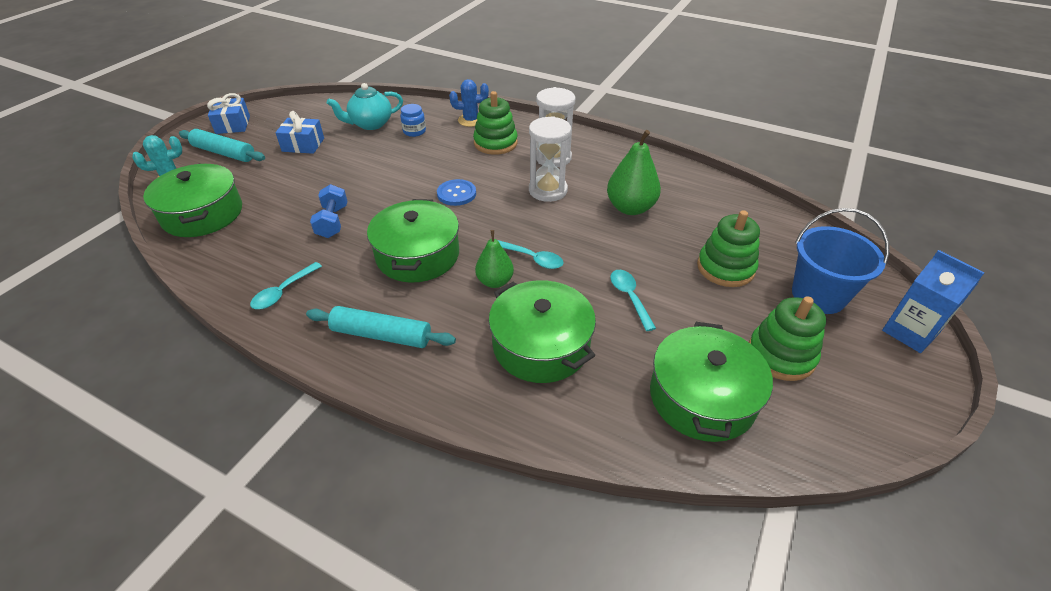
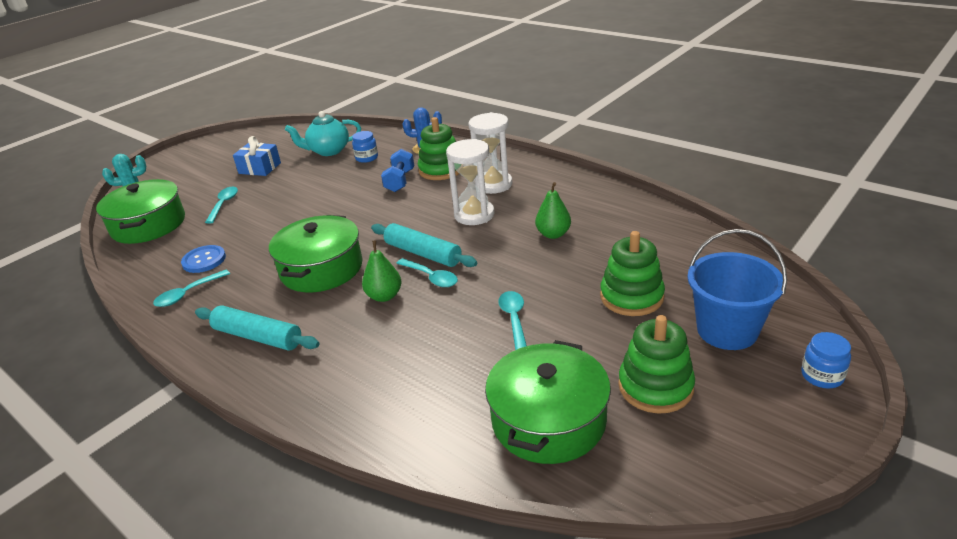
camera: 15 degrees right, 10 degrees down
(224, 153) = (188, 174): turquoise rolling pin -> turquoise rolling pin (423, 253)
(233, 125) = (206, 150): blue gift -> none
(280, 187) = (224, 204): none -> turquoise spoon
(332, 222) = (257, 236): blue dumbbell -> blue dumbbell (400, 181)
(456, 194) = (382, 215): blue button -> blue button (204, 260)
(541, 345) = (403, 357): green pot -> none
(630, 208) = (553, 234): green pear -> green pear, size x0.64
(909, 332) = (822, 376): blue carton -> blue jar

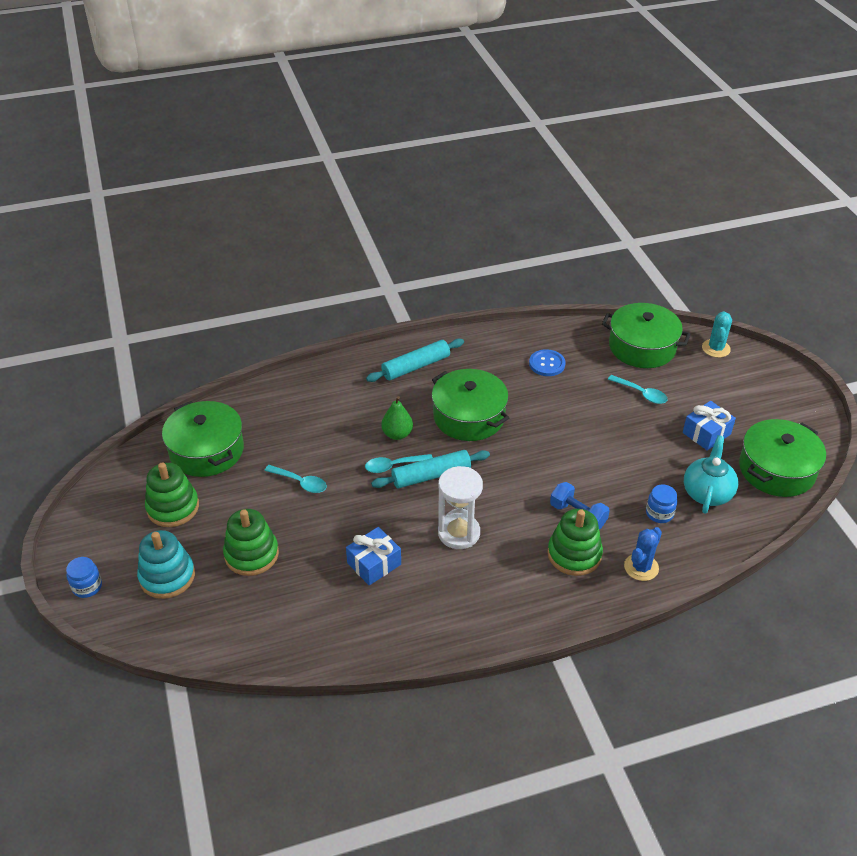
camera: 120 degrees right, 10 degrees up
(188, 294) = (504, 348): turquoise spoon -> none
(283, 139) = (776, 469): none -> green pot
(493, 184) = (502, 575): white hourglass -> none
(553, 234) = (374, 564): green pear -> blue gift
(727, 330) = (167, 576): blue bucket -> turquoise stacking toy

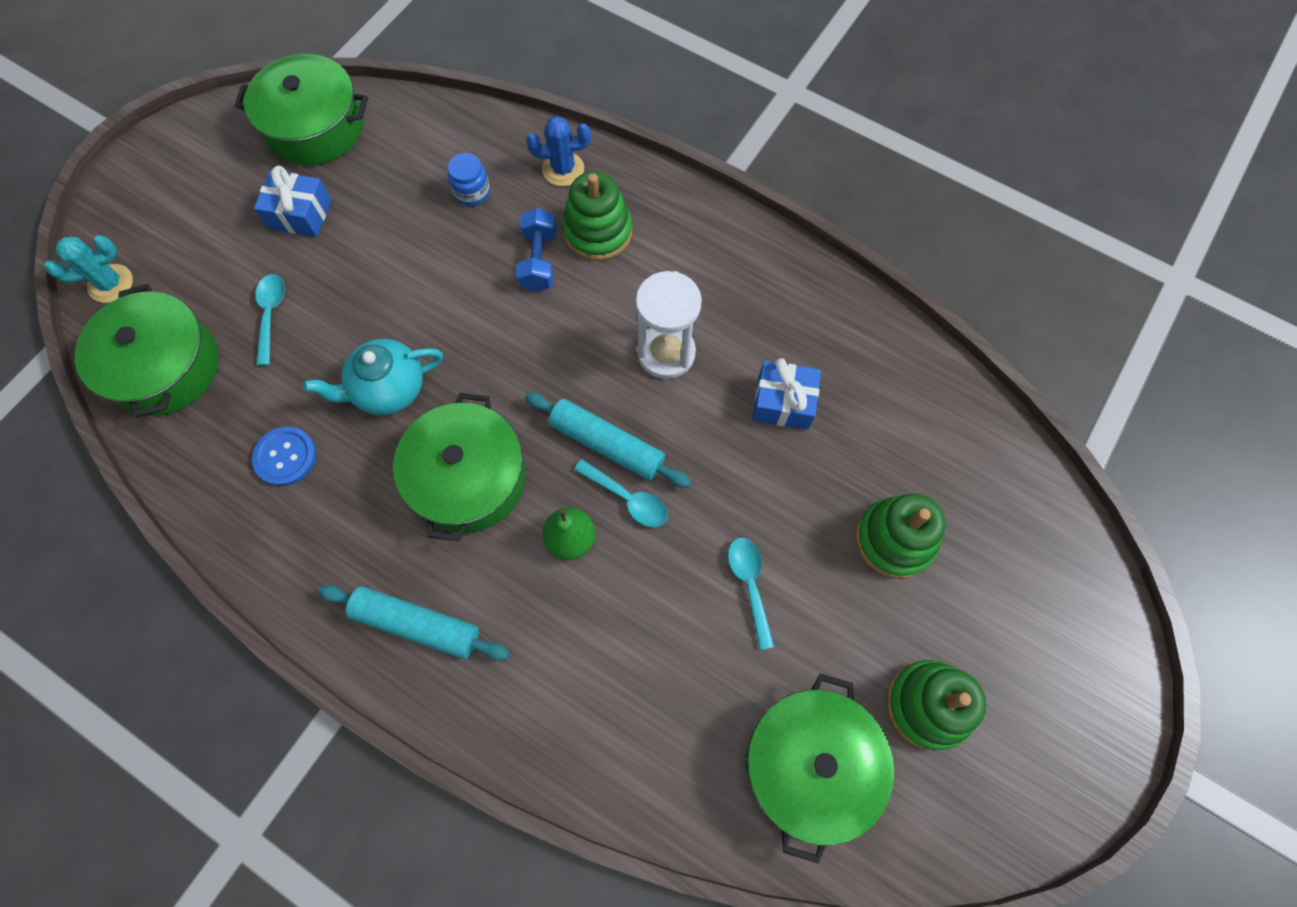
camera: 130 degrees left, 25 degrees up
(87, 586) = (1111, 681): blue jar -> none
(167, 576) = (1009, 603): turquoise stacking toy -> none
(707, 493) = (404, 168): turquoise teapot -> turquoise teapot (388, 389)

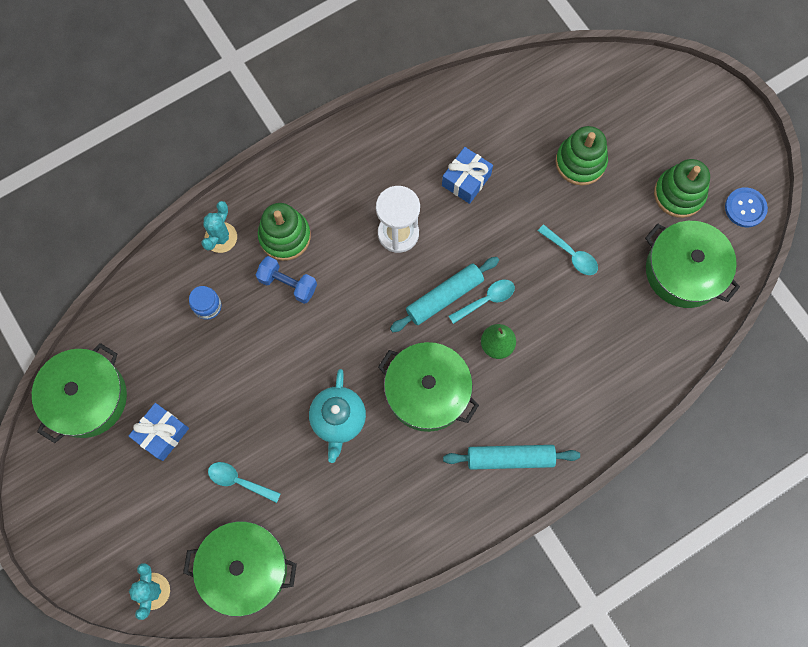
camera: 65 degrees left, 5 degrees up
(285, 457) = (356, 504): blue button -> blue button (745, 208)
(417, 624) = (510, 458): turquoise rolling pin -> turquoise rolling pin turned 45 degrees clockwise
(563, 169) = (221, 237): blue cactus -> turquoise cactus
(750, 585) = (571, 254): turquoise spoon -> turquoise spoon turned 150 degrees counterclockwise

